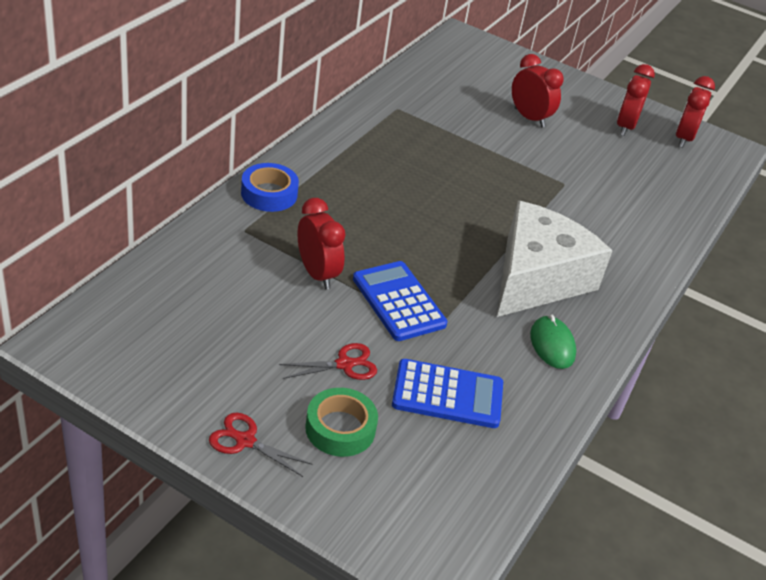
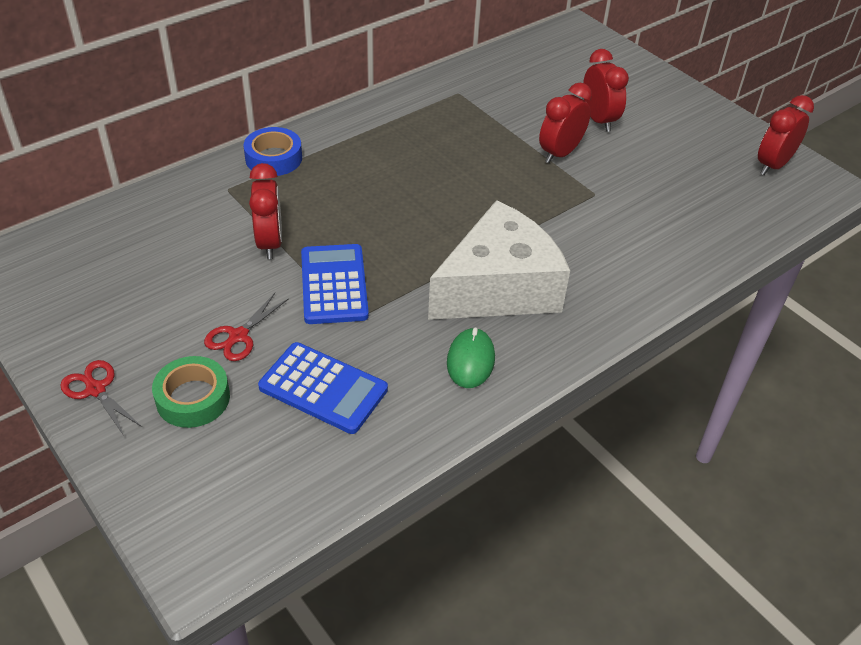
camera: 25 degrees right, 5 degrees up
(344, 364) = (238, 336): red scissors -> red scissors turned 120 degrees clockwise
(625, 127) = (707, 143): red clock -> red clock (560, 153)

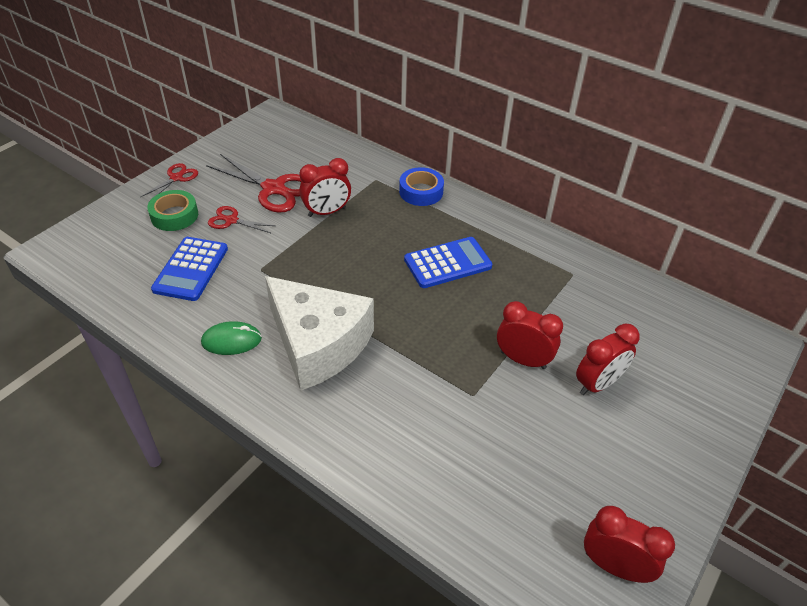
camera: 75 degrees right, 0 degrees up
(190, 285) = (273, 189): none -> red scissors
(334, 285) = (293, 252): blue calculator -> blue calculator (447, 263)

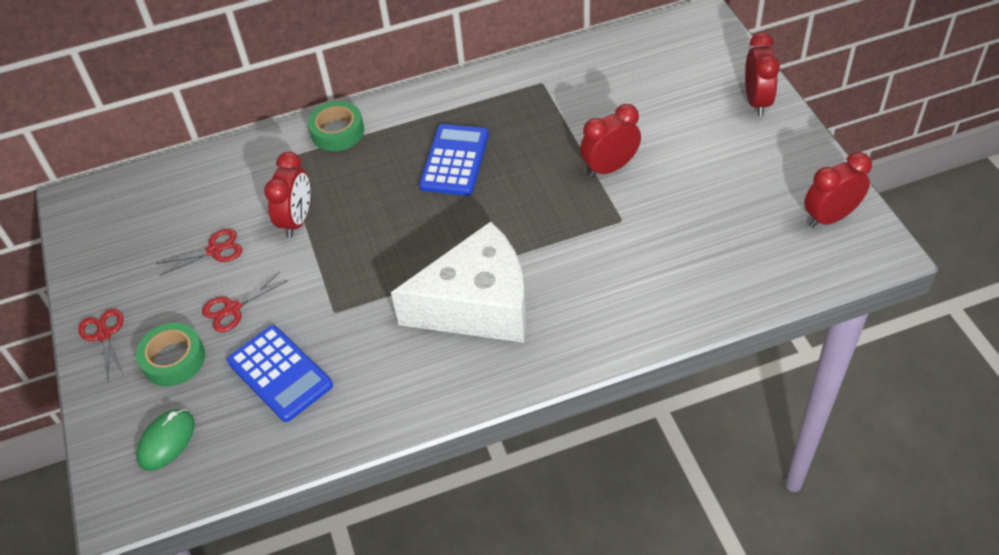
camera: 50 degrees left, 5 degrees up
(231, 340) = (417, 374): green mouse -> green mouse (166, 441)
(273, 189) = (214, 250): red scissors -> red scissors, size x0.54
(421, 192) = (337, 132): blue tape -> green tape
(598, 384) = (669, 134): red clock -> red clock (757, 101)

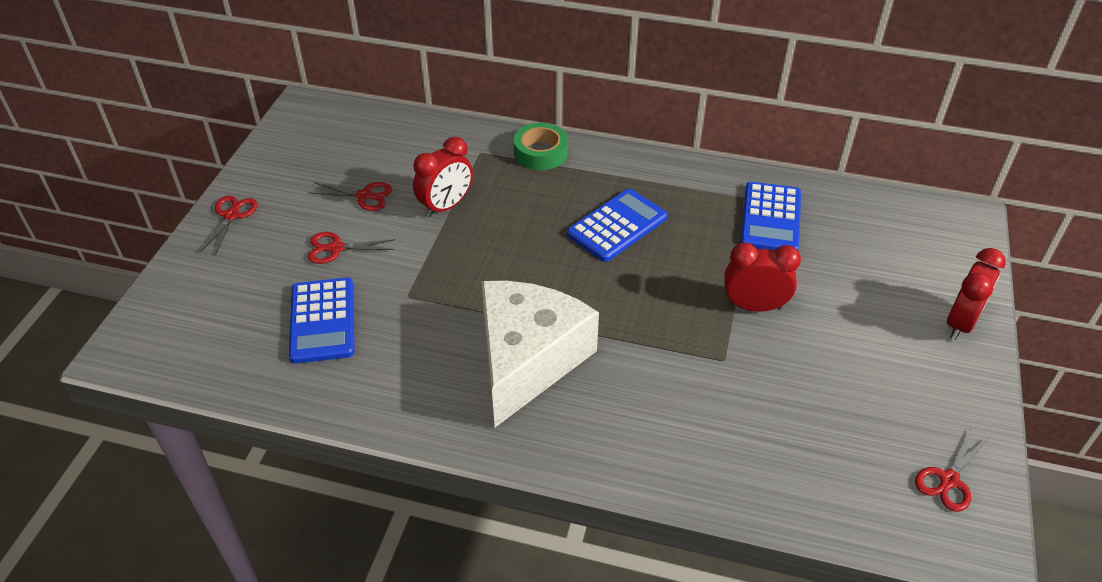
camera: 30 degrees right, 5 degrees down
(166, 441) = (197, 322): green mouse -> none
(173, 359) = (259, 262): green tape -> none
(477, 305) = (527, 360): white cheese -> white cheese turned 90 degrees counterclockwise
(566, 92) = (770, 218): none -> blue calculator
(830, 217) = (949, 480): red clock -> red scissors

